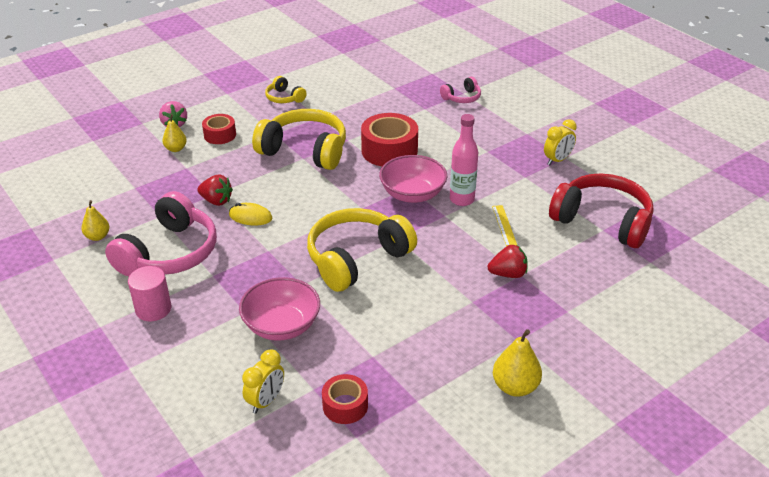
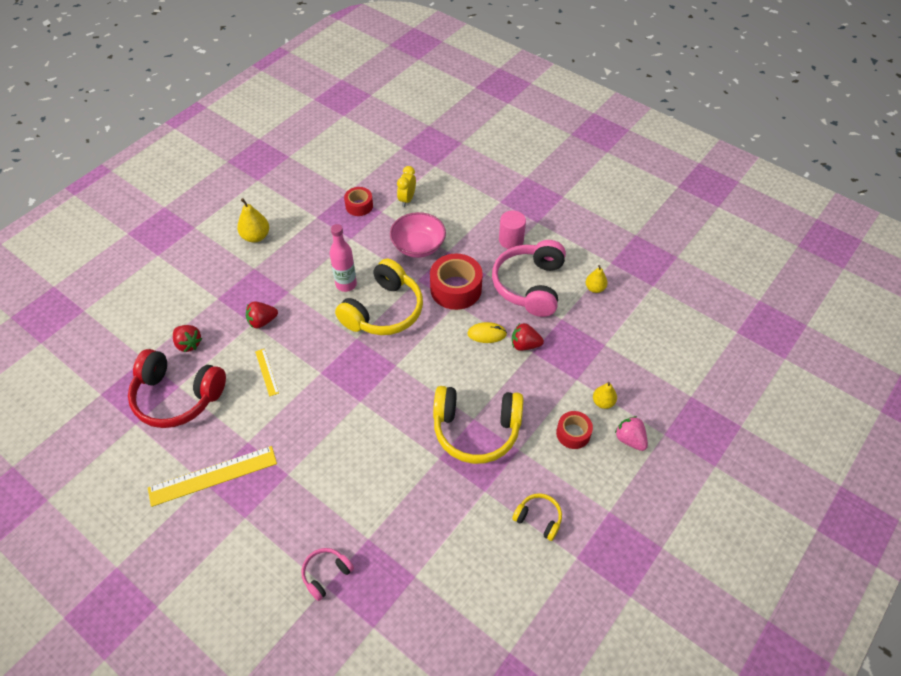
camera: 165 degrees right, 15 degrees up
(389, 150) = (391, 450): red tape -> red tape (456, 289)
(412, 194) = (354, 392): pink bowl -> none
(462, 199) = (307, 395): pink bottle -> pink bottle (346, 284)
(557, 160) = (213, 476): yellow clock -> yellow ruler
(598, 267) = (188, 344): none -> red strawberry

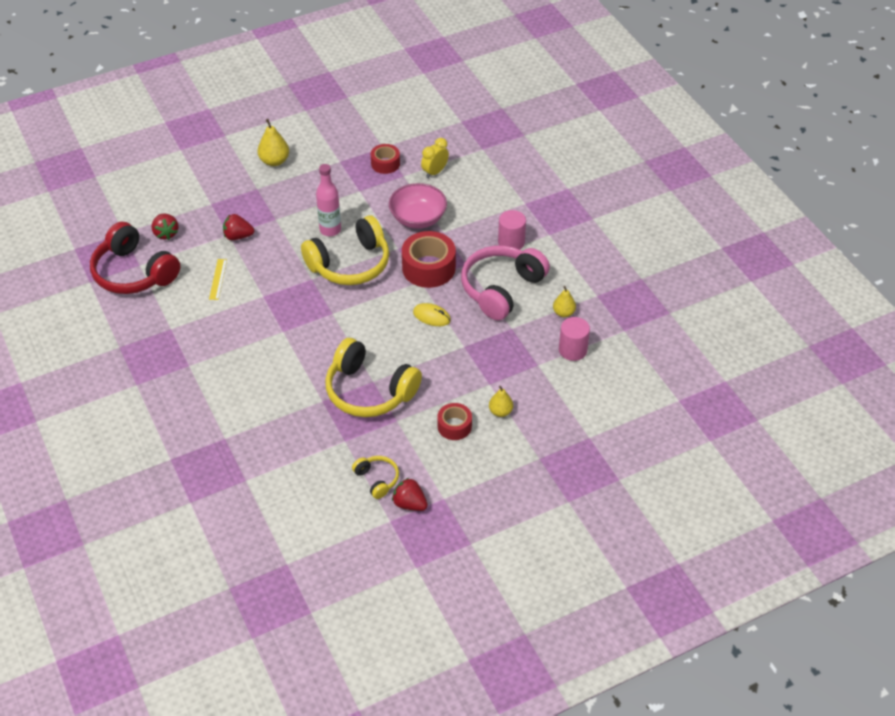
camera: 25 degrees right, 5 degrees down
(213, 476) = (129, 344): yellow ruler -> none
(326, 574) = (176, 450): pink headphones -> none
(525, 345) = (461, 338): red strawberry -> red strawberry (409, 504)
(624, 319) = (572, 350): none -> pink cylinder
(630, 439) = (503, 450): pink strawberry -> none

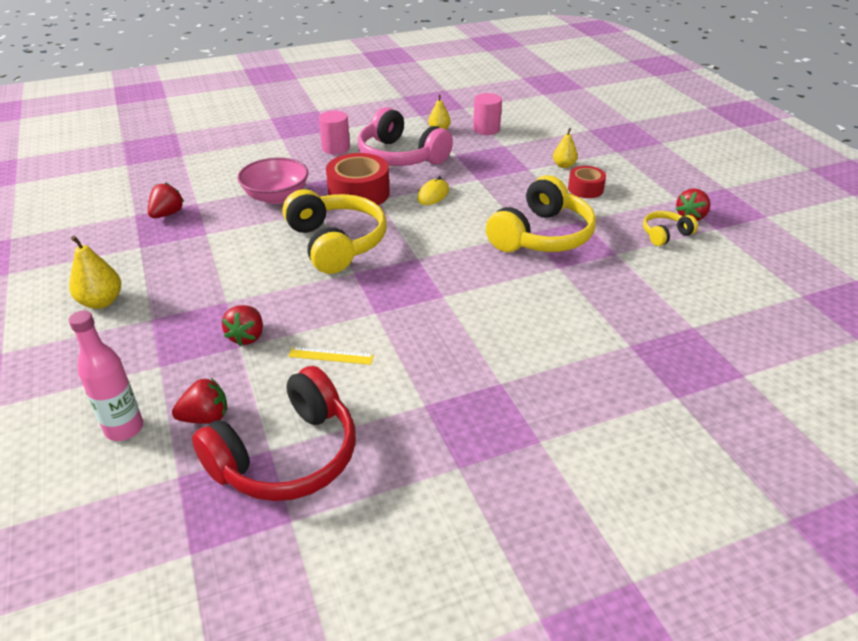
camera: 85 degrees left, 10 degrees down
(330, 230) = (269, 256): pink bottle -> pink bottle (124, 429)
(385, 164) = (167, 214): red tape -> red strawberry
(435, 172) = (203, 183): yellow clock -> none

